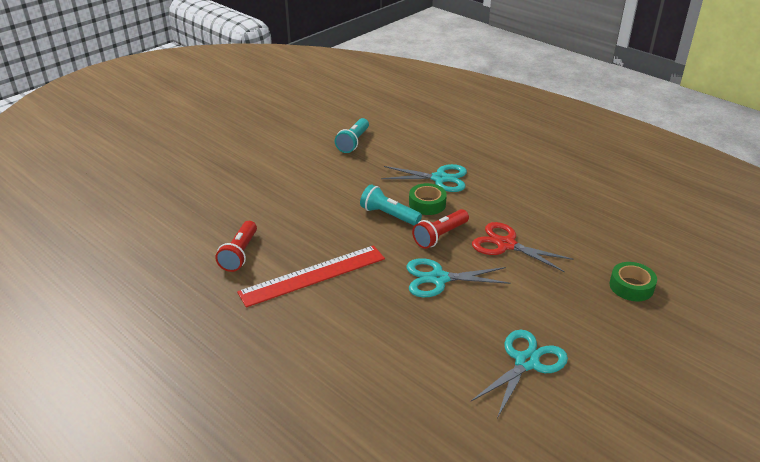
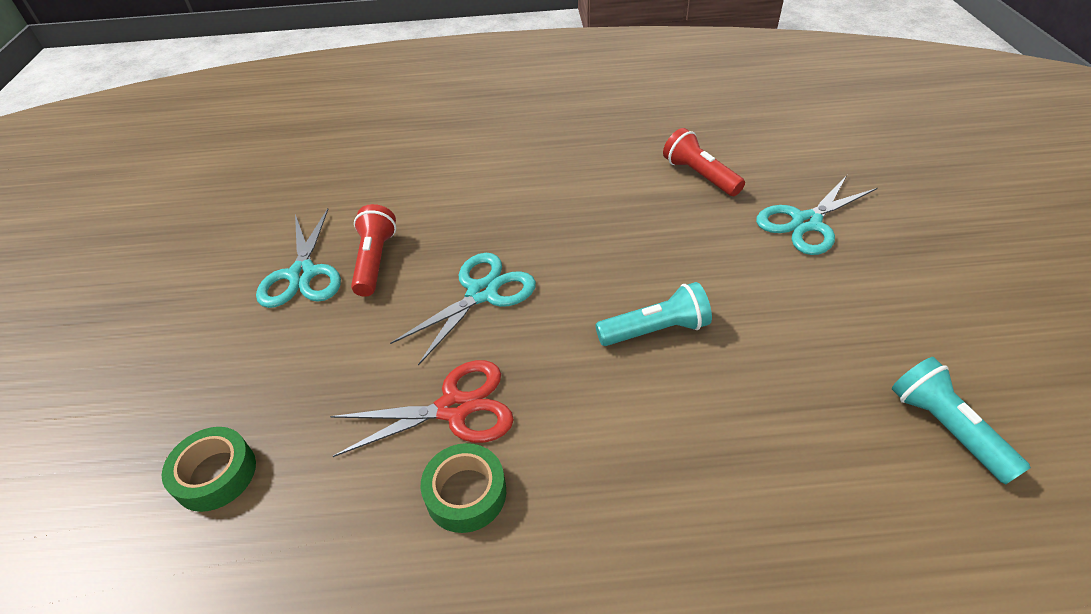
camera: 135 degrees right, 10 degrees up
(313, 275) = (605, 206): red ruler -> none
(427, 204) = (642, 392): green tape -> green tape (466, 493)
(440, 178) = (702, 467): turquoise scissors -> turquoise scissors (806, 223)
(440, 236) = (552, 351): red flashlight -> red flashlight (375, 261)

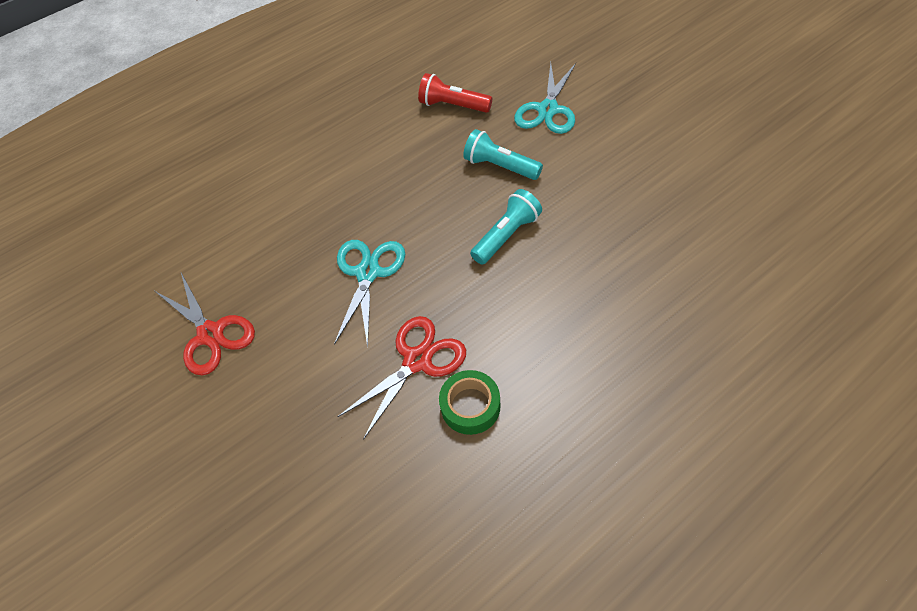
camera: 30 degrees left, 10 degrees up
(215, 474) = (288, 503): green tape -> none
(302, 274) = (210, 334): turquoise scissors -> red scissors
(375, 261) = (262, 293): red flashlight -> none
(945, 428) = (704, 207): turquoise flashlight -> turquoise flashlight (500, 166)

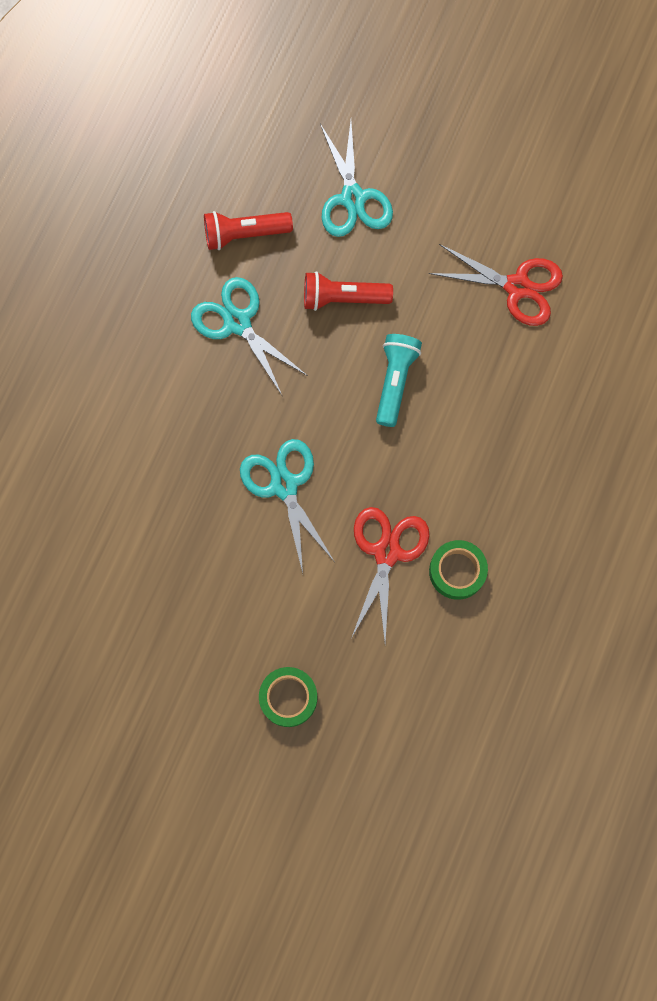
camera: 35 degrees left, 20 degrees up
(210, 334) = (174, 622): red scissors -> red scissors (517, 287)
(251, 442) = (288, 697): none -> green tape
(410, 154) = (237, 322): none -> turquoise scissors
(500, 166) = (343, 298): turquoise flashlight -> red flashlight

